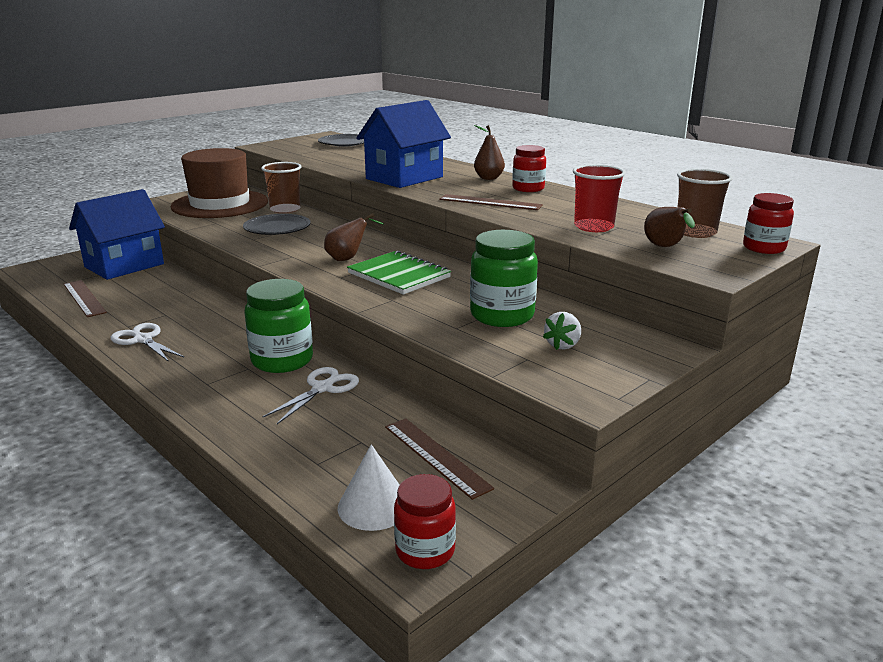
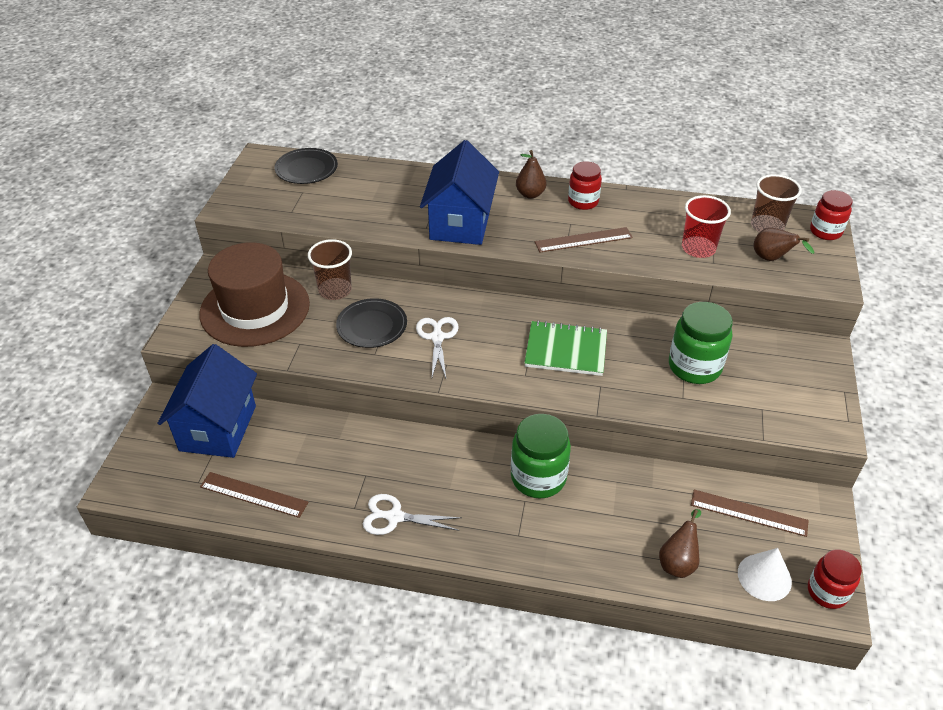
camera: 35 degrees left, 20 degrees up
(323, 388) = (605, 491): white scissors -> white scissors (437, 337)
(348, 258) = (497, 345): brown pear -> brown pear (678, 562)
(563, 345) = (765, 382): white strawberry -> none

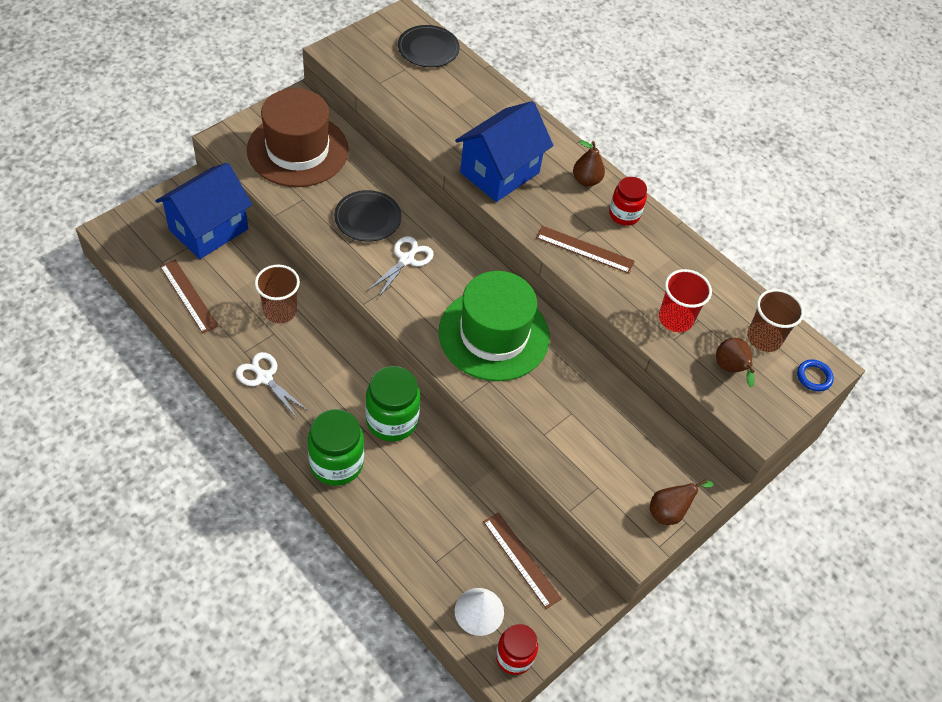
camera: 30 degrees right, 10 degrees up
(335, 290) = (369, 170): brown cup -> brown cup (280, 311)
(566, 350) = (494, 334): green notebook -> green hat
(678, 562) = (427, 553): brown pear -> brown pear (669, 512)
(694, 367) = (582, 417): green jar -> green jar (336, 463)
(825, 231) = (814, 377): red jar -> blue ring

